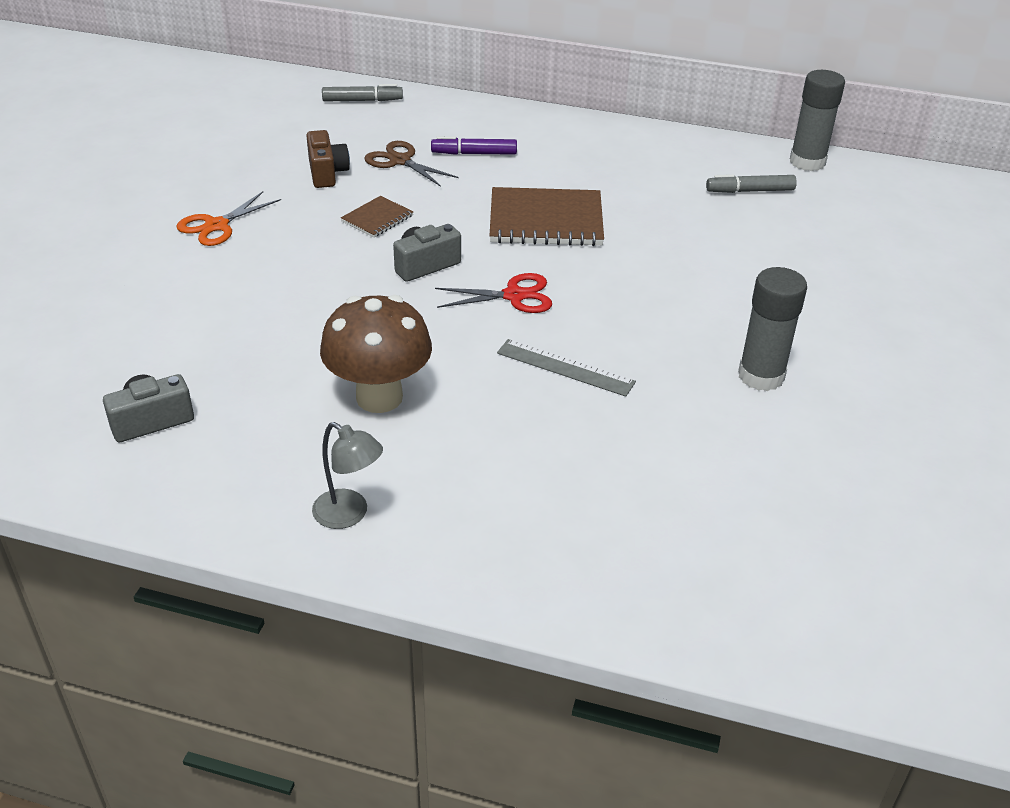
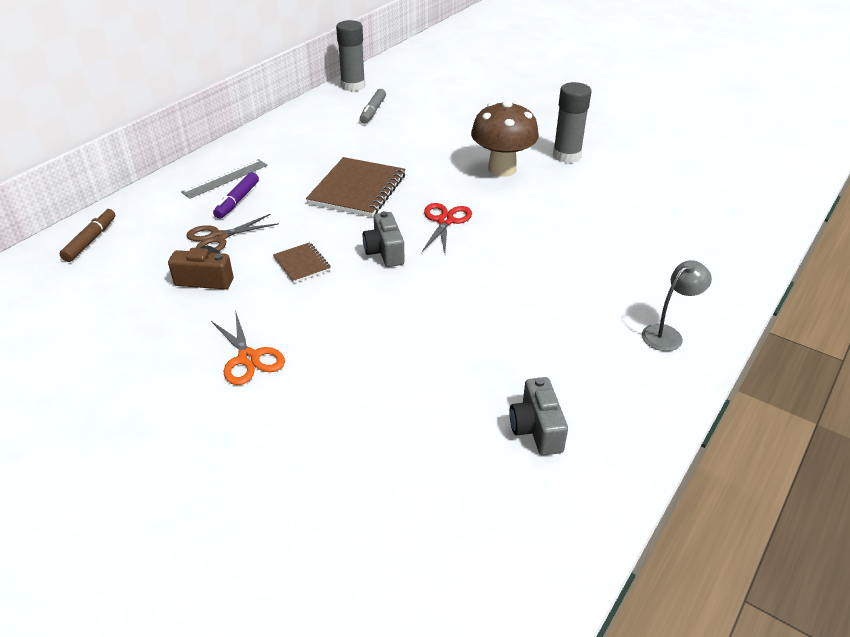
camera: 70 degrees left, 0 degrees up
(362, 100) = (90, 240): grey marker -> brown marker
(379, 397) = (543, 301): brown mushroom -> brown mushroom (502, 169)
(565, 367) = (535, 218): grey ruler -> grey ruler (225, 178)

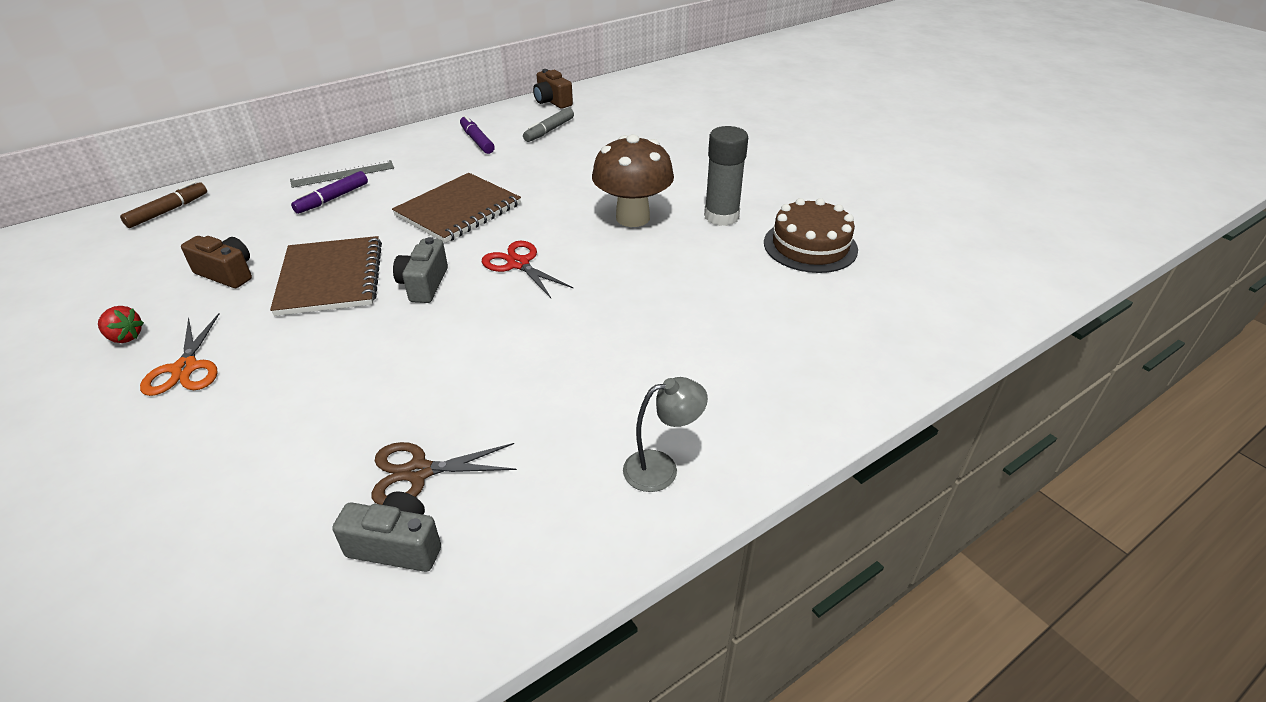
camera: 20 degrees right, 0 degrees up
(167, 348) = (125, 337): none -> red strawberry
(218, 238) = (279, 233): brown scissors -> brown scissors (418, 472)
(302, 264) = (330, 278): brown notebook -> brown notebook, size x1.97
(319, 130) = (477, 141): none -> purple marker
(353, 86) = (552, 101): grey glue stick -> brown camera
(445, 221) = (518, 264): red scissors -> red scissors turned 75 degrees counterclockwise
(536, 429) = (397, 546): grey camera -> grey camera turned 90 degrees clockwise
(645, 165) = (810, 246): none -> brown cake

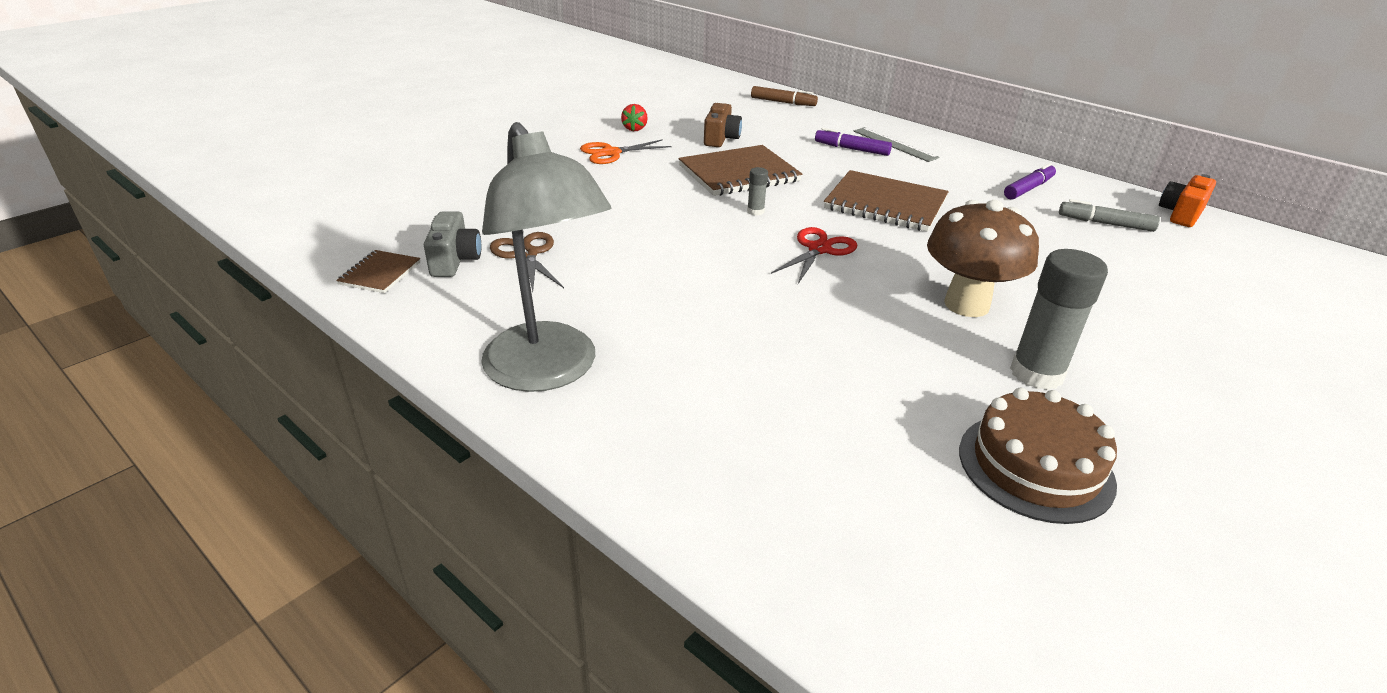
camera: 75 degrees right, 5 degrees down
(390, 635) = (380, 273): none -> brown notebook
(424, 284) = (755, 211): grey camera -> grey glue stick
(552, 101) = (1181, 214): brown camera -> orange camera
(661, 468) = (549, 371): grey lamp -> grey lamp, size x2.12

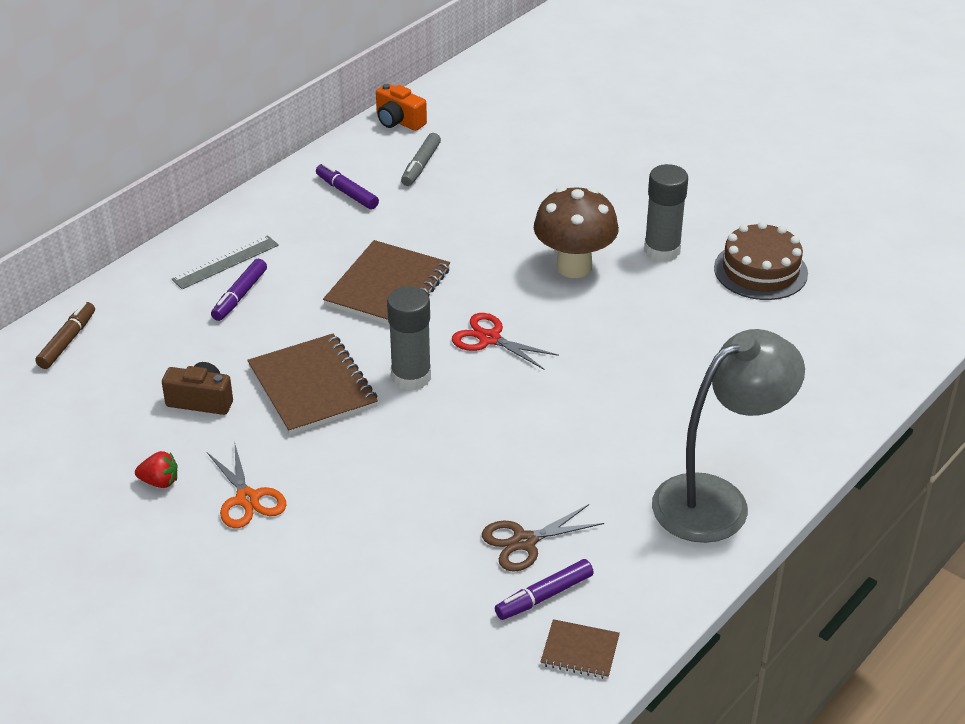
camera: 90 degrees left, 5 degrees up
(455, 260) = (544, 596): grey camera -> purple marker
(755, 211) = (411, 377): grey glue stick -> grey glue stick, size x2.17

